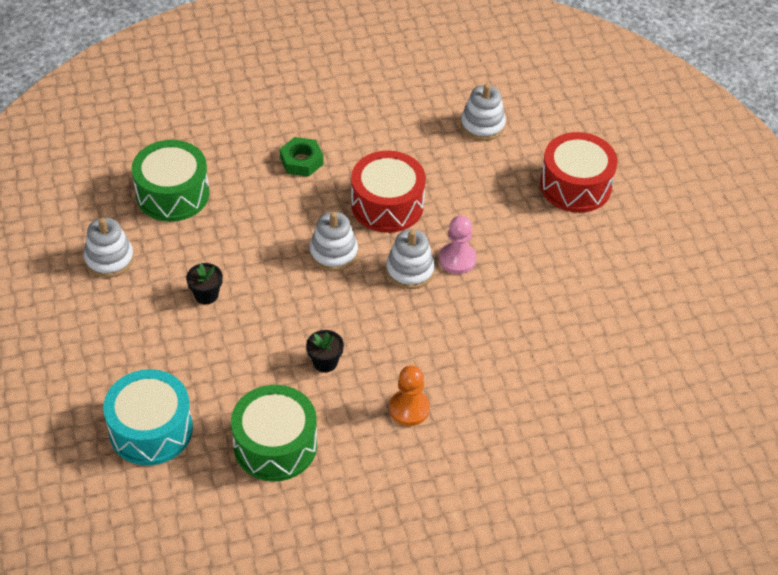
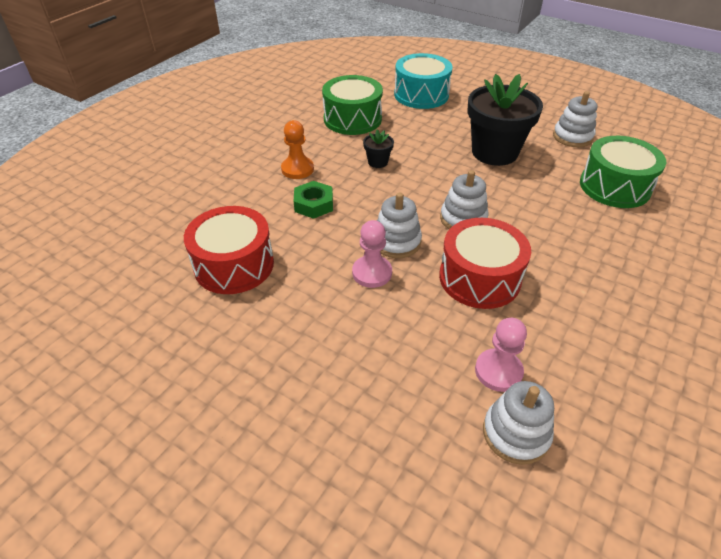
camera: 140 degrees right, 5 degrees down
(206, 295) = (494, 152): black flower pot -> black flower pot, size x2.35
(301, 161) = (590, 266): green nut -> green nut (314, 204)
(452, 152) = (498, 371): none -> pink pawn
(575, 185) = (340, 431): red drum -> red drum (234, 265)

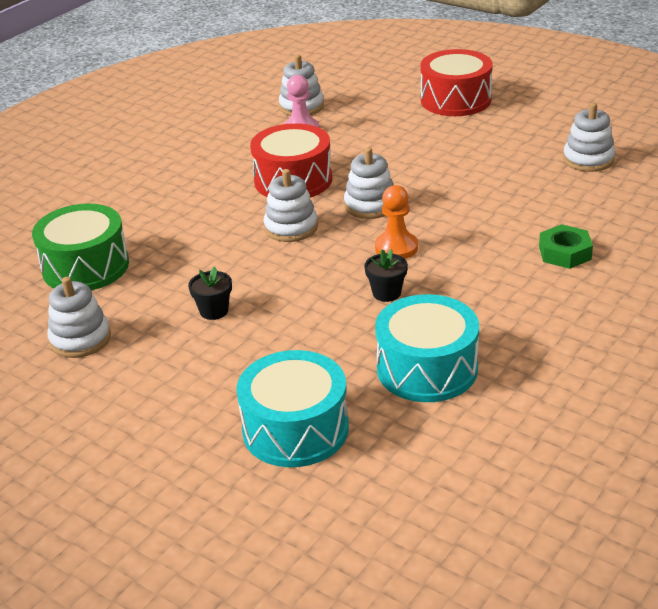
camera: 175 degrees left, 10 degrees down
(168, 298) = (588, 159): none -> white stacking toy
(234, 265) = (538, 183): red drum -> red drum (455, 100)
(297, 169) = (499, 281): orange pawn -> orange pawn (396, 248)
(314, 204) = (467, 238): green nut -> green nut (564, 253)
(352, 119) = (427, 369): green drum -> turquoise drum
(372, 273) = (397, 181): pink pawn -> none
(494, 152) = (214, 311): black flower pot -> black flower pot, size x0.43

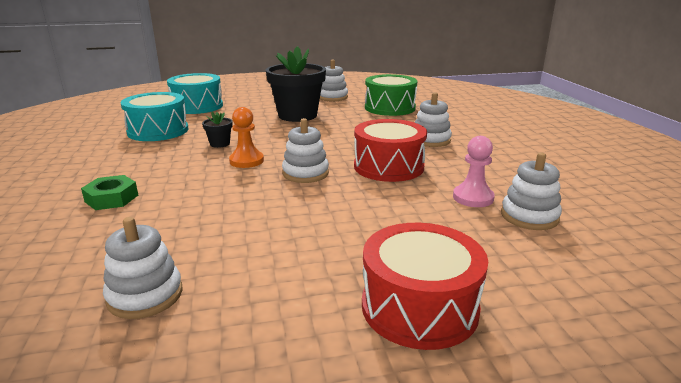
camera: 130 degrees right, 10 degrees down
(214, 311) = (297, 115): black flower pot -> black flower pot, size x2.35
(291, 228) = (331, 147): white stacking toy -> white stacking toy (430, 140)

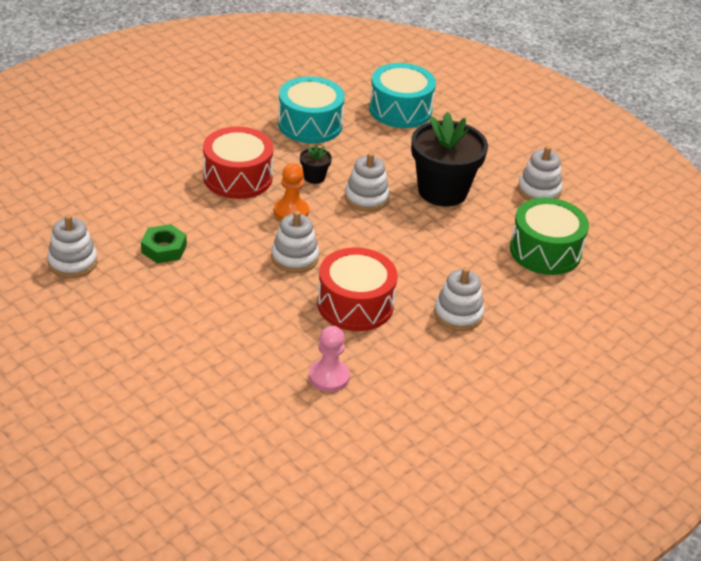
camera: 55 degrees right, 15 degrees up
(112, 198) = (167, 179): green nut -> green nut (164, 249)
(419, 307) = (138, 383): red drum -> red drum (238, 177)
(529, 216) = (317, 419): white stacking toy -> white stacking toy (366, 198)

